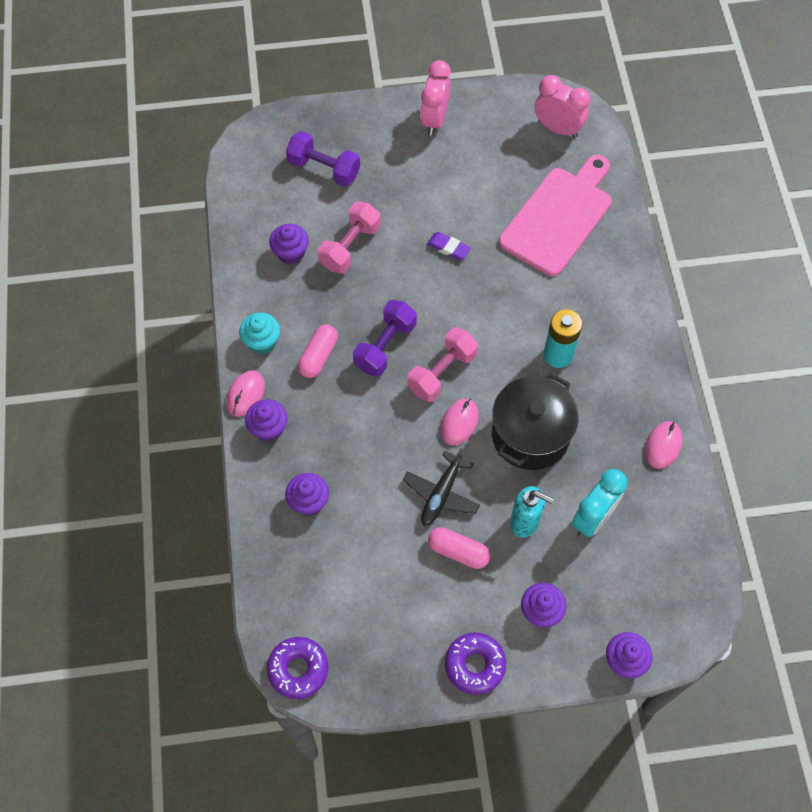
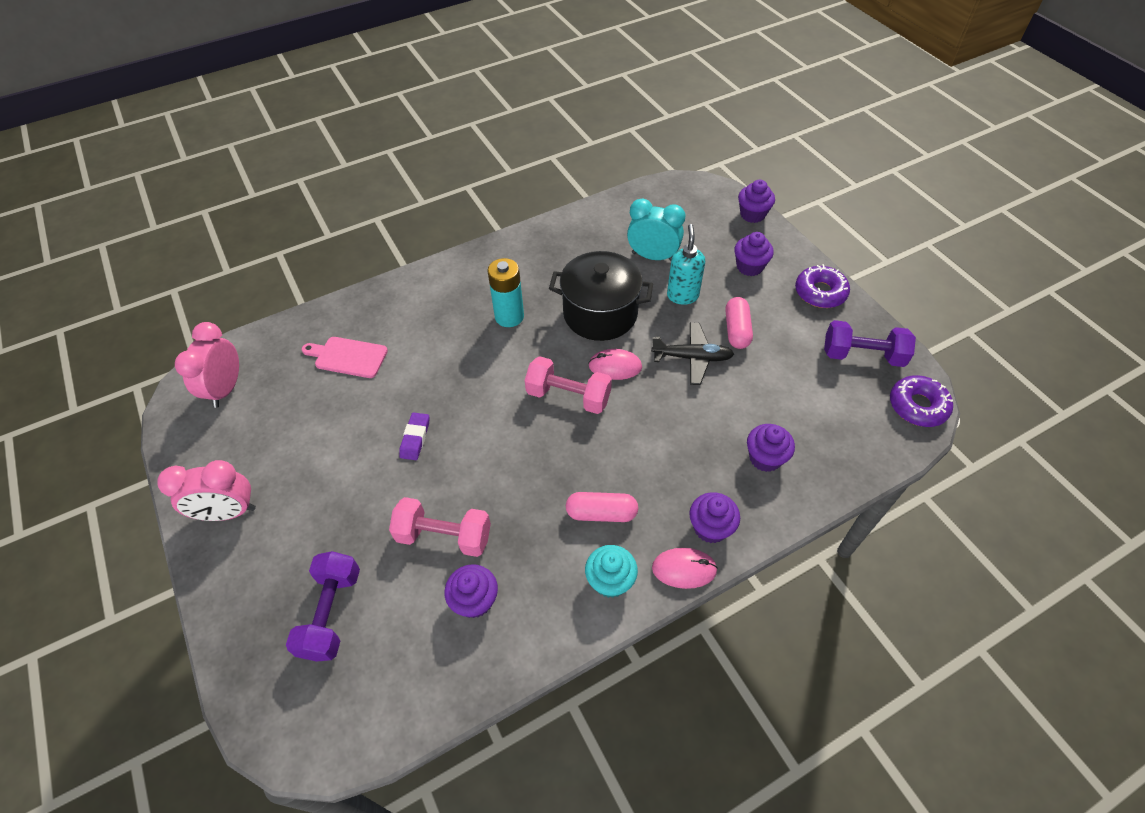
camera: 110 degrees left, 10 degrees down
(385, 346) = (560, 454): purple dumbbell -> purple dumbbell (862, 355)
(558, 217) = (348, 357): pink cutting board -> pink cutting board, size x0.53
(663, 445) = (565, 232): pink mouse -> none

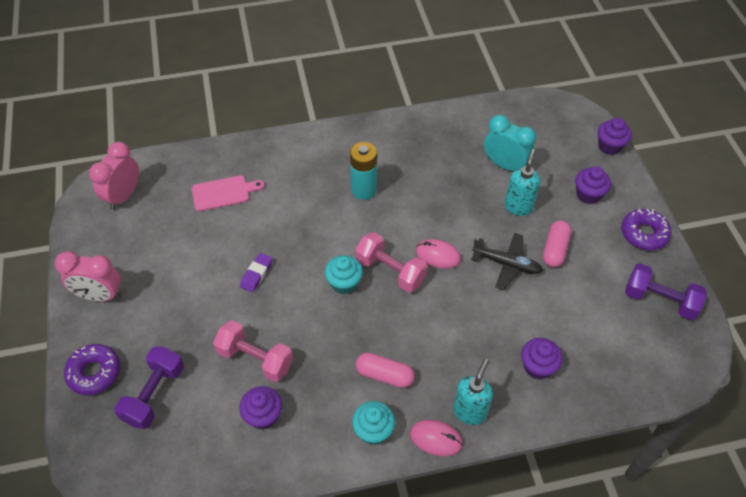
camera: 15 degrees right, 0 degrees up
(348, 357) = (223, 193): pink cutting board -> pink cutting board turned 135 degrees clockwise
(521, 422) = (344, 283): none -> turquoise cupcake
(600, 314) = (441, 206): black pot -> none
(710, 527) = (470, 411): purple cupcake -> turquoise soap dispenser
(917, 406) = (691, 358): purple donut -> purple donut (94, 373)

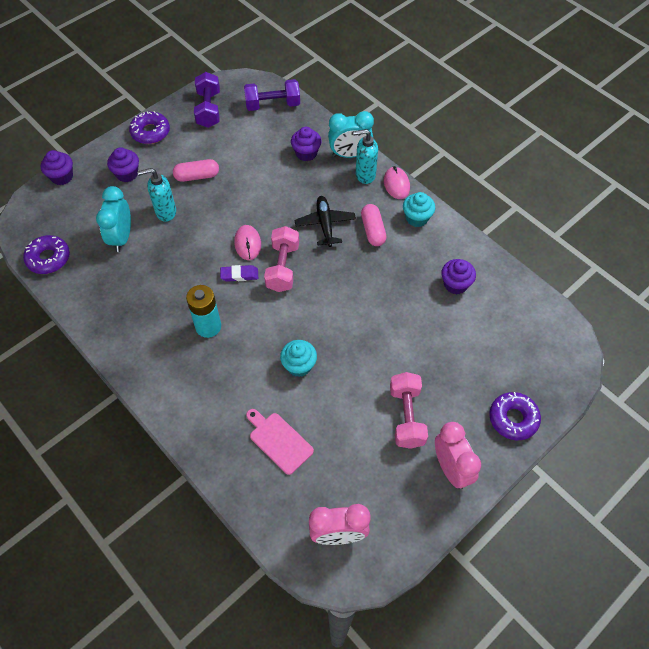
camera: 120 degrees left, 5 degrees up
(154, 394) = (495, 363): purple dumbbell -> purple dumbbell (272, 105)
(255, 359) = (419, 314): pink dumbbell -> pink dumbbell (406, 416)
(256, 274) = (347, 358): purple eraser -> purple eraser (239, 275)
(344, 283) = (314, 292): turquoise cupcake -> turquoise cupcake (299, 365)
(507, 264) = (229, 199): black plane -> black plane (325, 224)
(510, 111) = (48, 258): none -> purple donut
(512, 413) = (349, 154): none -> turquoise clock

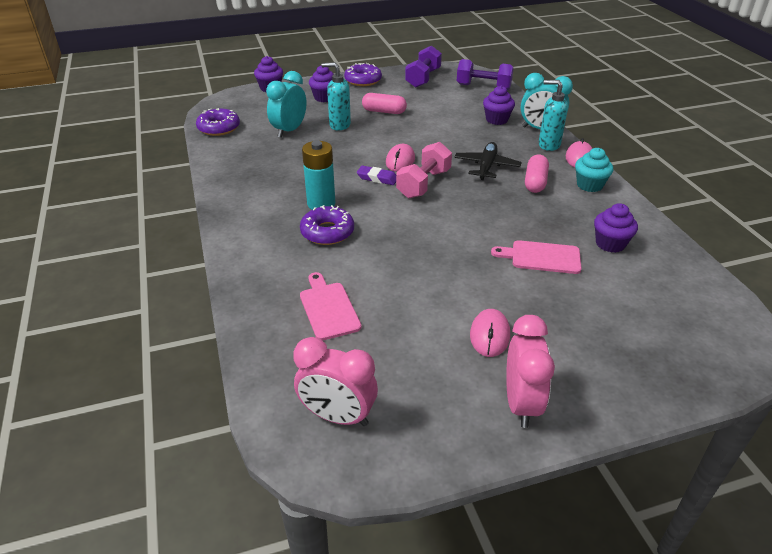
camera: 25 degrees right, 20 degrees down
(299, 365) = (392, 256): turquoise cupcake -> none
(406, 416) = (489, 335): pink dumbbell -> pink mouse
(411, 320) = (541, 257): none -> pink cutting board
(513, 419) = (632, 382): purple donut -> purple donut (327, 232)

